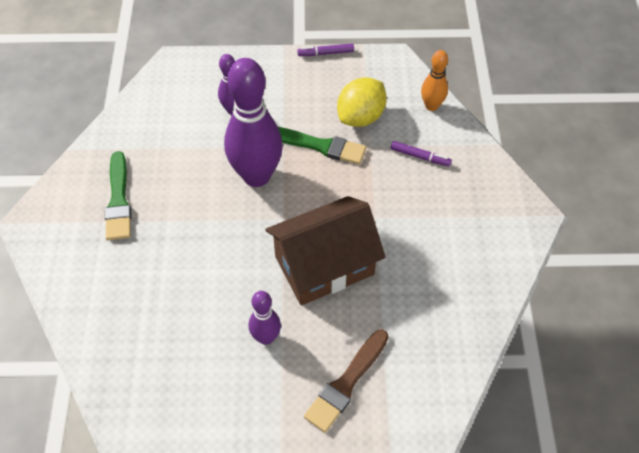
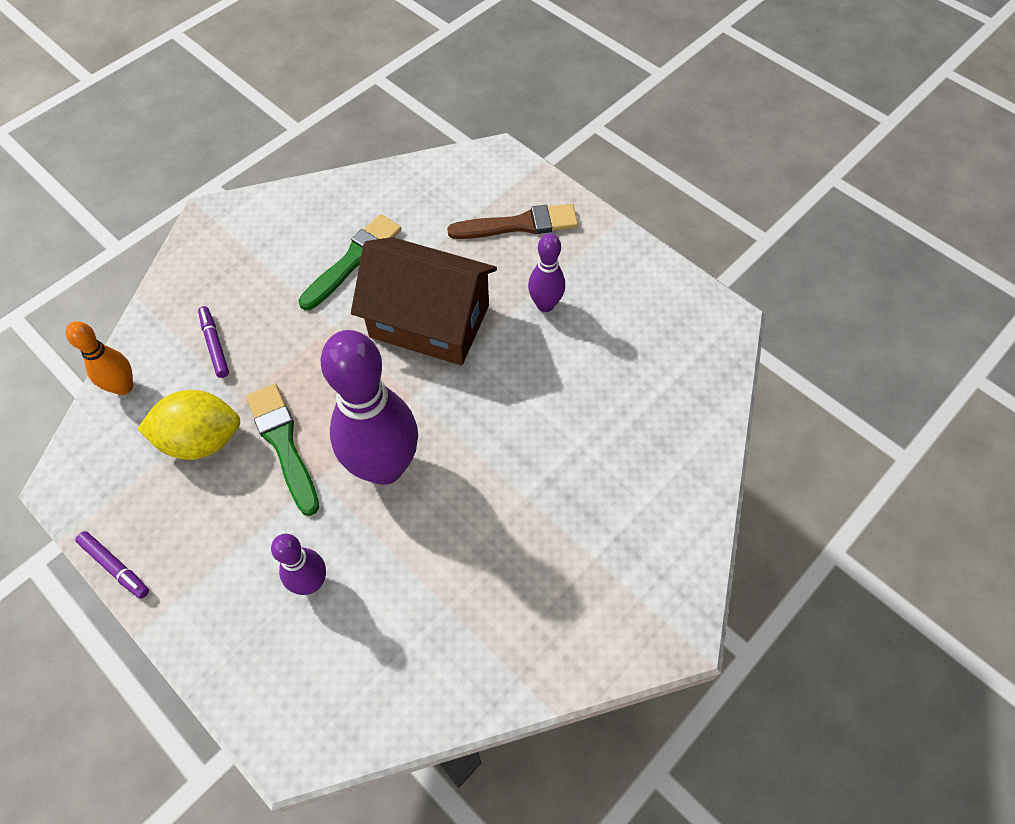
camera: 135 degrees left, 5 degrees up
(118, 200) = (555, 570): green brush -> green brush (353, 260)

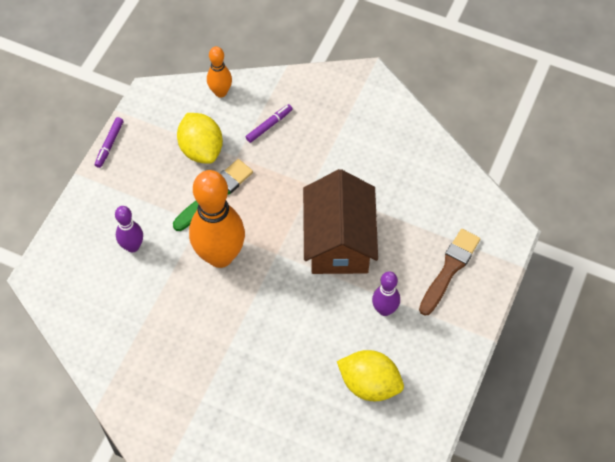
camera: 70 degrees right, 0 degrees up
(353, 260) = (369, 175): green brush -> none
(384, 466) = (220, 256): purple bowling pin -> orange bowling pin
(519, 225) = (449, 269): brown brush -> brown brush turned 120 degrees counterclockwise
(638, 352) = (369, 384): none -> yellow lemon

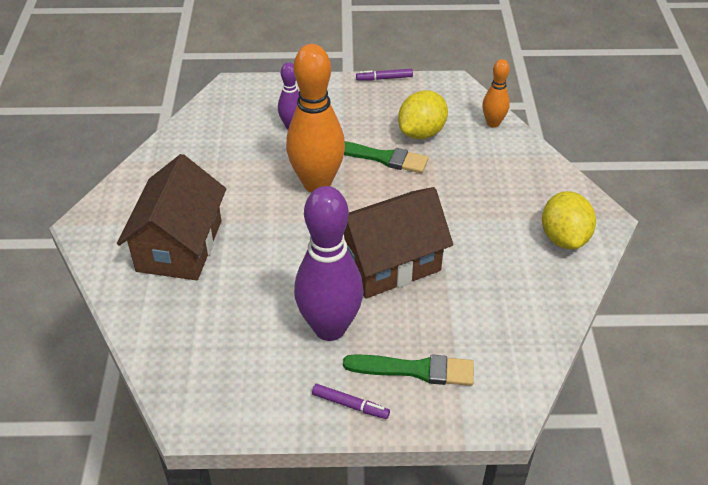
camera: 65 degrees right, 15 degrees down
(238, 391) = (179, 246): none -> brown house
(269, 125) = (483, 167): purple marker -> purple marker (350, 405)
(369, 384) = (234, 345): yellow lemon -> yellow lemon (564, 238)
(384, 310) = (330, 328): purple bowling pin -> purple bowling pin, size x2.00
(449, 269) = (415, 370): brown brush -> green brush

